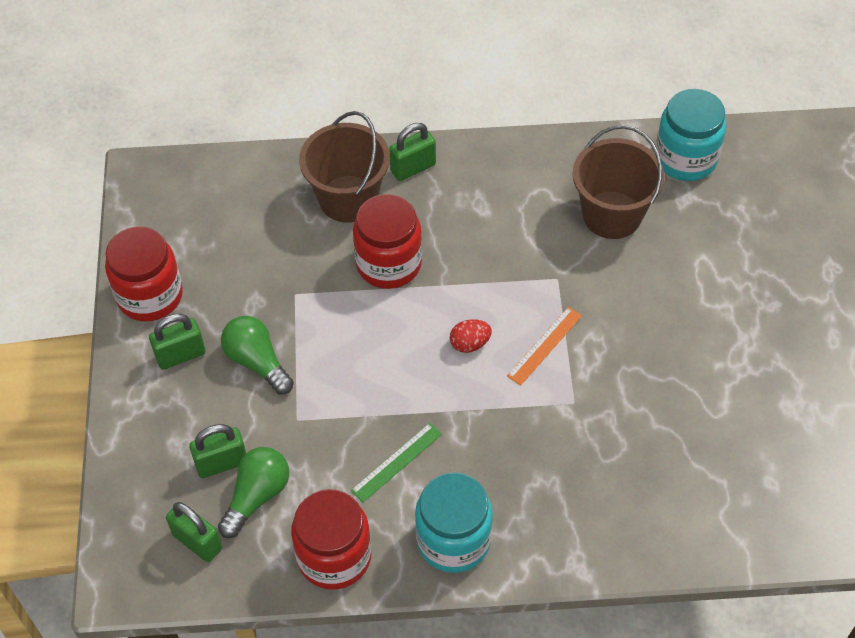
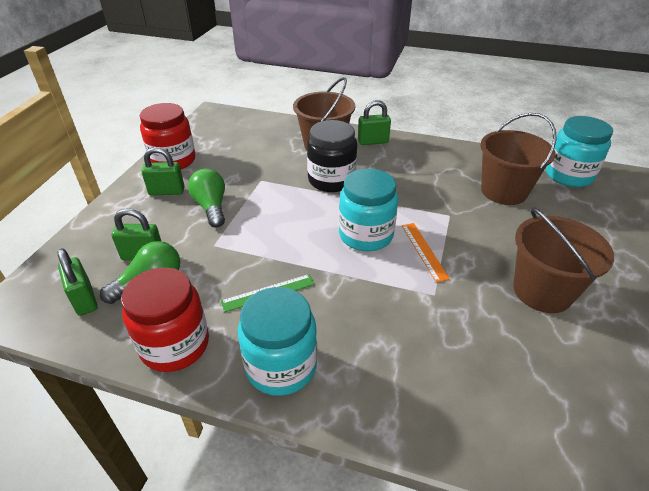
camera: 20 degrees right, 15 degrees down
(388, 264) = (331, 180): red jar -> black jar
(470, 344) = (365, 235): red egg -> turquoise jar
(544, 345) = (424, 251): orange ruler -> orange ruler turned 75 degrees counterclockwise
(683, 360) = (542, 291): none -> brown bucket

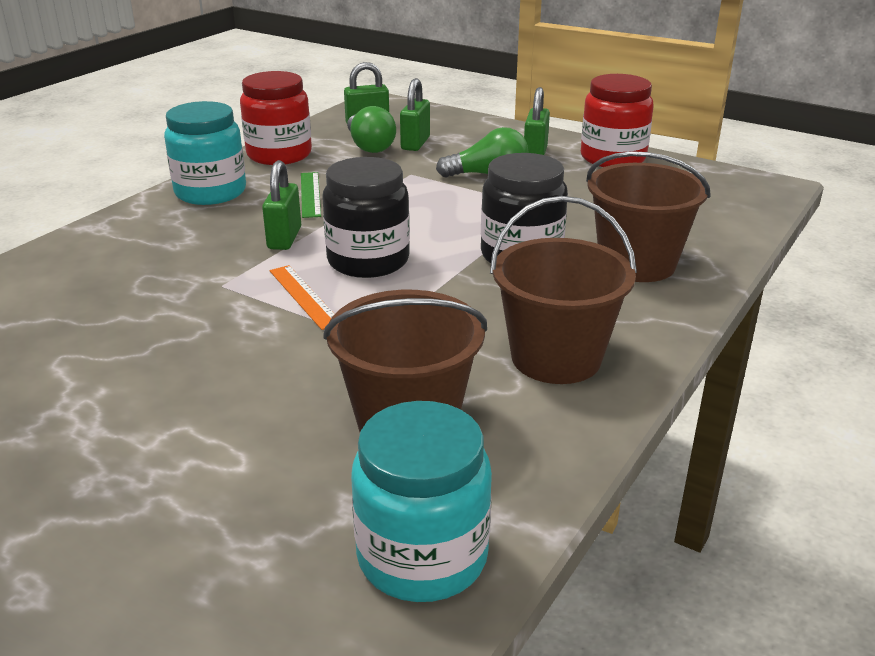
camera: 105 degrees right, 10 degrees down
(365, 235) = (368, 260): turquoise jar -> black jar
(373, 141) = (647, 314): green padlock -> green padlock (284, 238)
(424, 251) = (304, 296): orange ruler -> orange ruler turned 60 degrees clockwise
(542, 291) = (147, 370): brown bucket -> brown bucket (556, 358)

